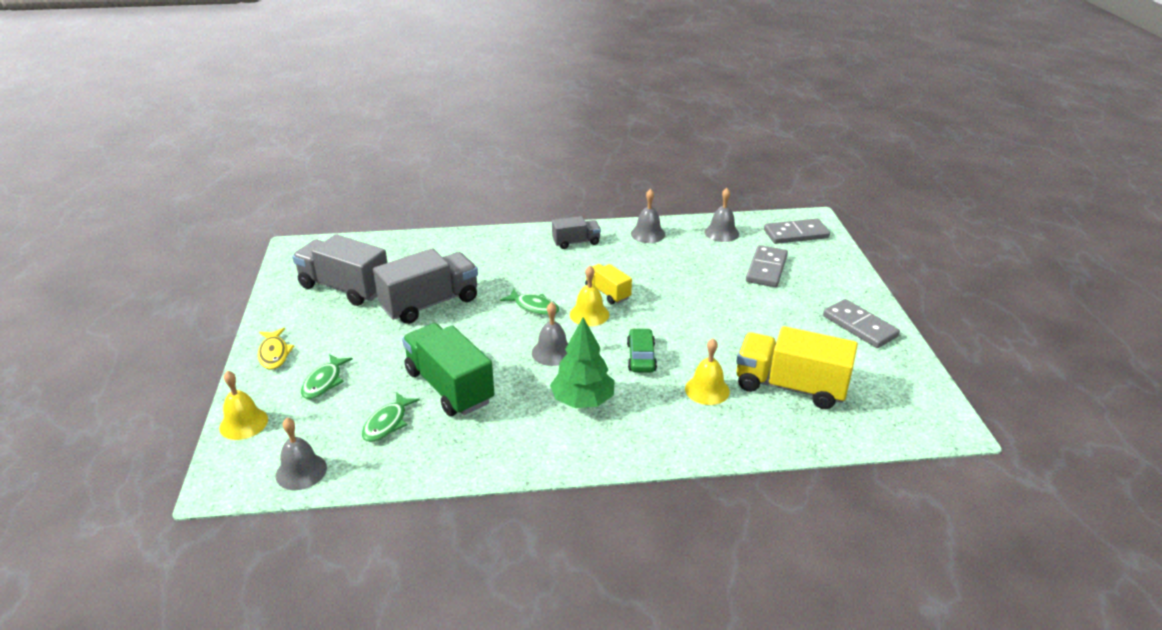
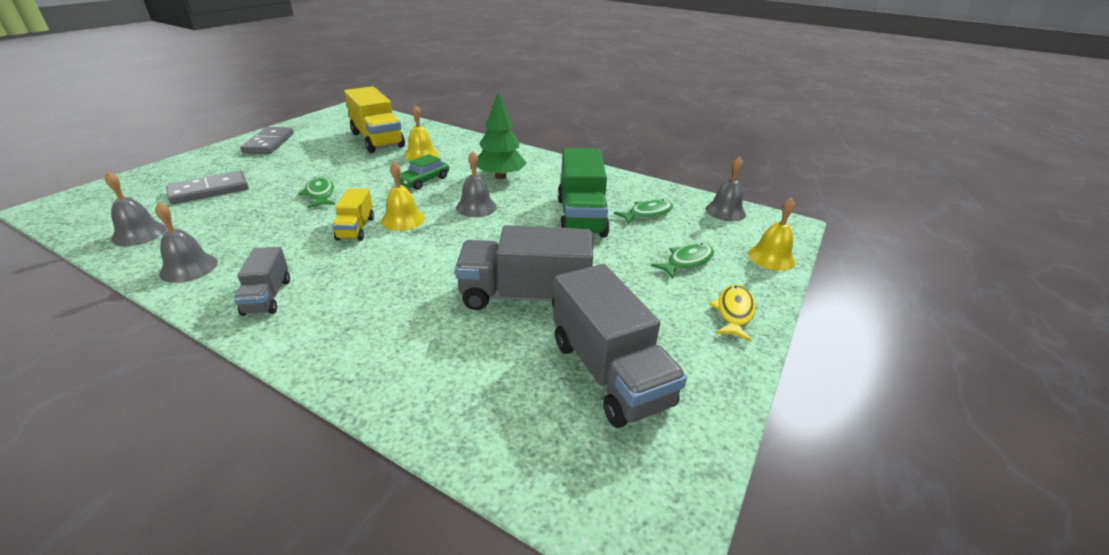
camera: 145 degrees left, 0 degrees up
(534, 307) = (434, 245): green fish -> green fish (320, 194)
(576, 242) = (267, 296): grey truck -> grey truck turned 120 degrees counterclockwise
(796, 234) = (104, 203): grey domino -> none

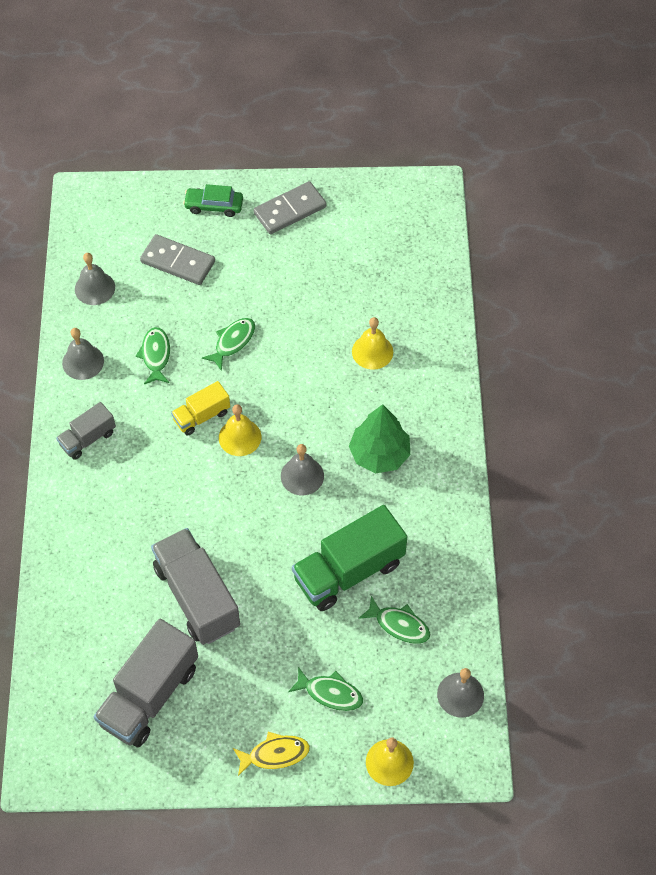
camera: 60 degrees right, 25 degrees up
(263, 229) = (156, 355): none -> green fish
(377, 140) = (373, 287): yellow truck -> none
(424, 181) = (318, 398): green car -> green car (214, 206)

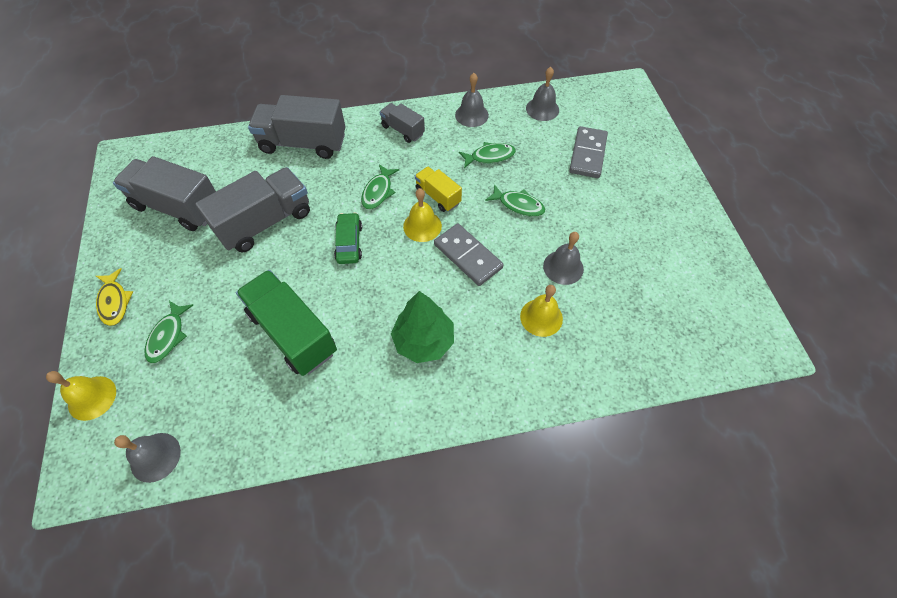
camera: 80 degrees right, 0 degrees up
(79, 551) = (303, 143): none -> grey truck
(214, 206) = (657, 168): green car -> green car (349, 243)
(290, 210) = (679, 223): grey domino -> grey domino (468, 256)
(302, 476) = (390, 279): grey bell -> grey bell (563, 267)
(399, 625) = (235, 386): green fish -> green fish (378, 192)

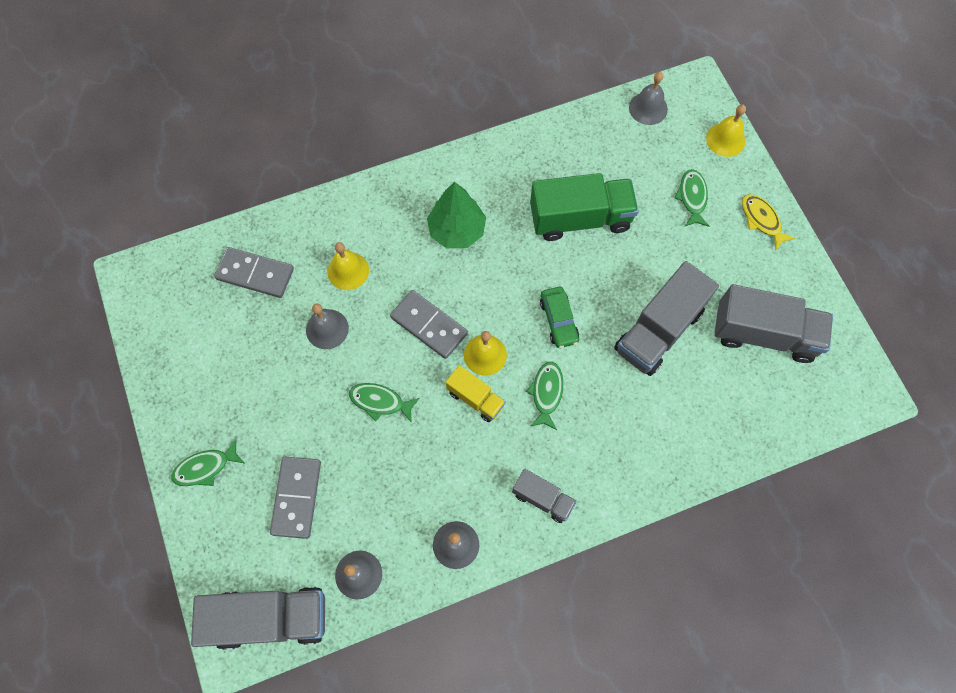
camera: 170 degrees right, 10 degrees up
(293, 333) = (580, 218): green truck -> green truck turned 45 degrees counterclockwise
(303, 143) = (663, 452): grey truck -> grey truck (270, 618)
(490, 156) = (422, 472): green fish -> green fish (205, 467)
(637, 329) = (255, 274): none -> grey domino

